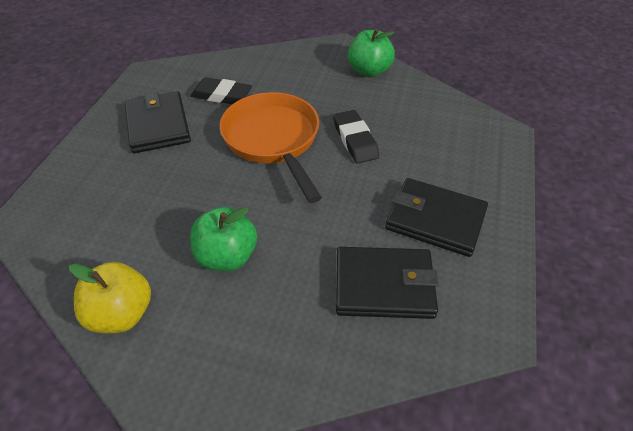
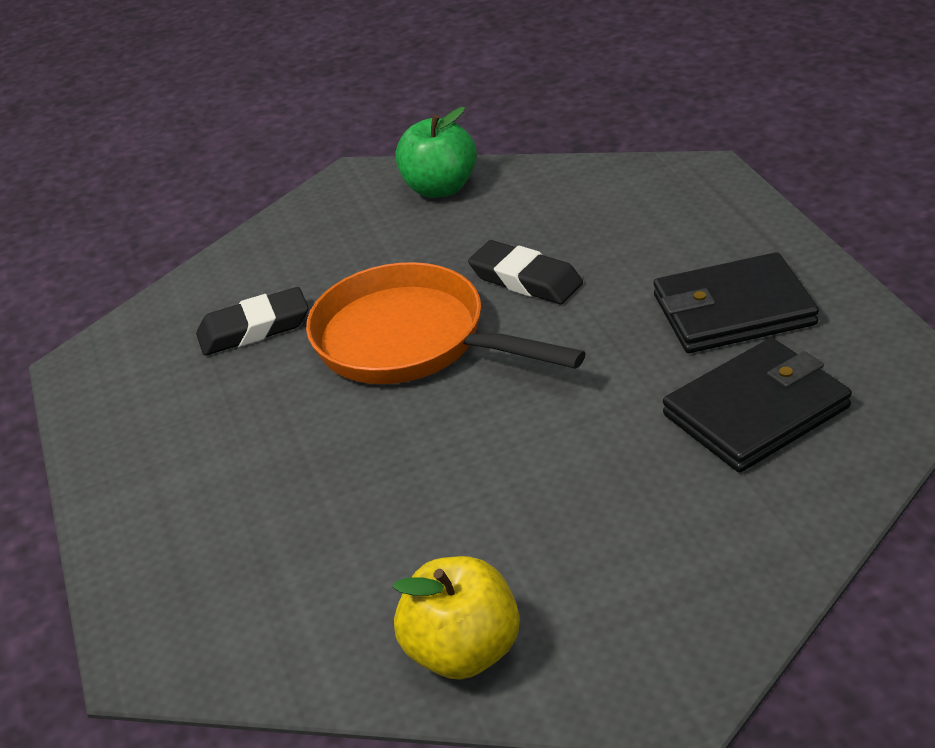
camera: 30 degrees left, 10 degrees down
(158, 125) = (202, 418): black wallet -> none
(227, 256) = (523, 503): green apple -> none

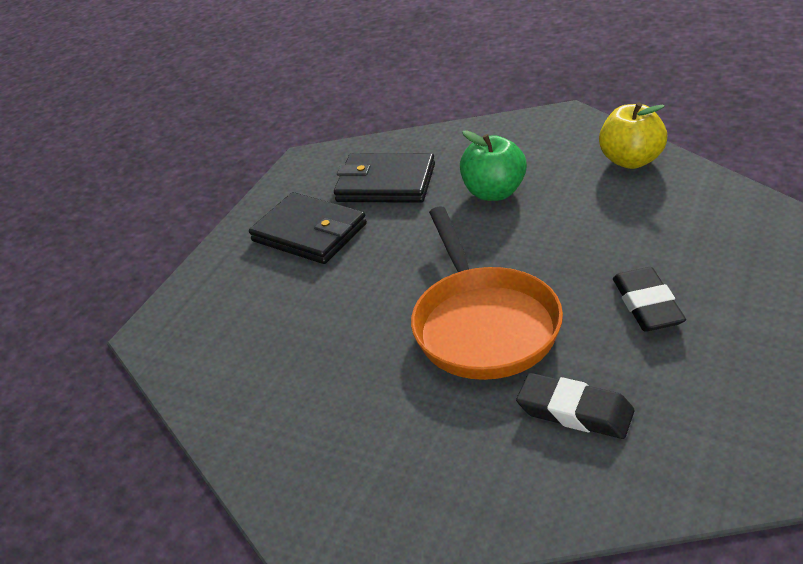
camera: 135 degrees left, 0 degrees up
(440, 188) = (290, 462): green apple -> green apple (494, 192)
(525, 280) = (364, 324): black eraser -> black eraser (647, 305)

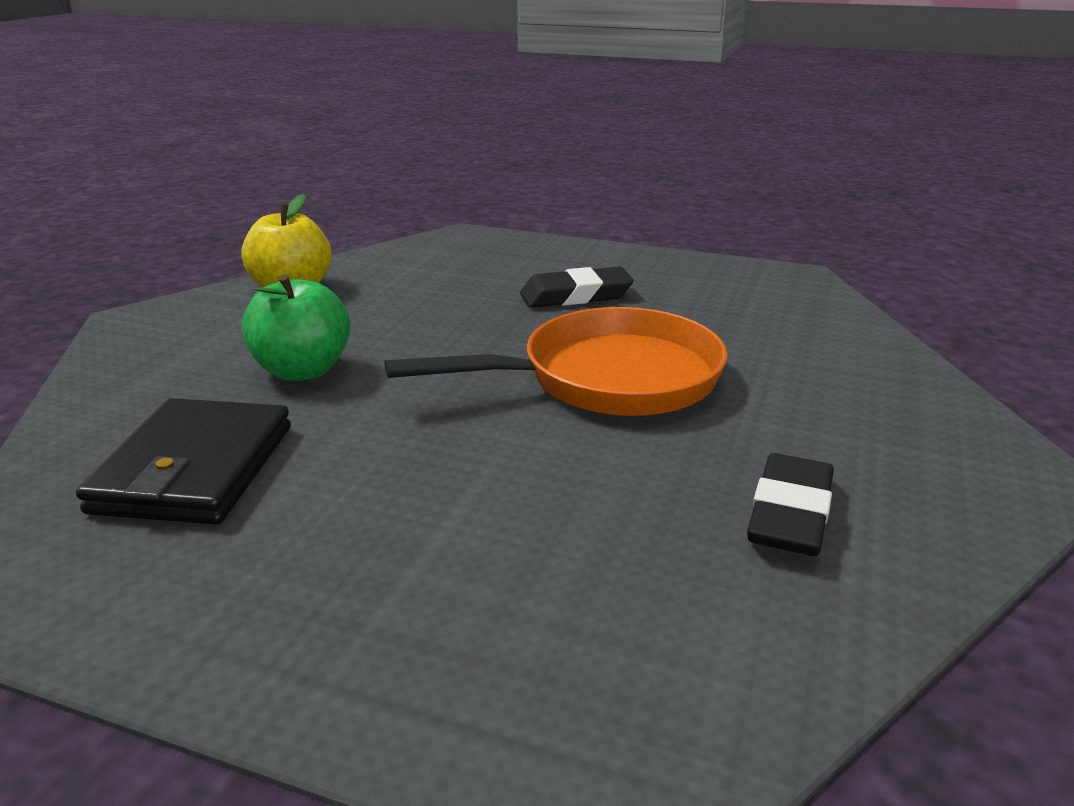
camera: 100 degrees left, 10 degrees down
(309, 233) = (315, 553): black wallet -> none
(575, 411) = (744, 333): black eraser -> black eraser (790, 514)

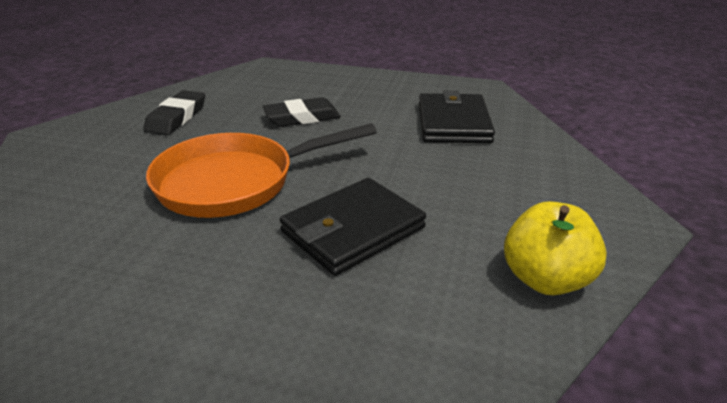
camera: 175 degrees right, 5 degrees up
(302, 370) = (448, 179): green apple -> none
(456, 326) = (352, 230): none -> black wallet
(576, 295) = (235, 284): black eraser -> black eraser (302, 118)

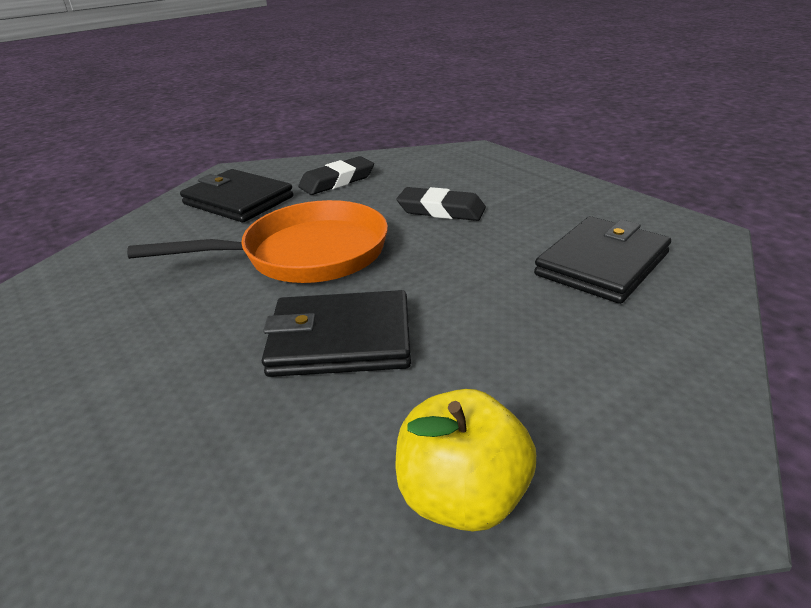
camera: 40 degrees right, 0 degrees up
(94, 159) = (238, 200): none -> black wallet
(234, 182) = (306, 254): orange pan -> orange pan turned 150 degrees clockwise

